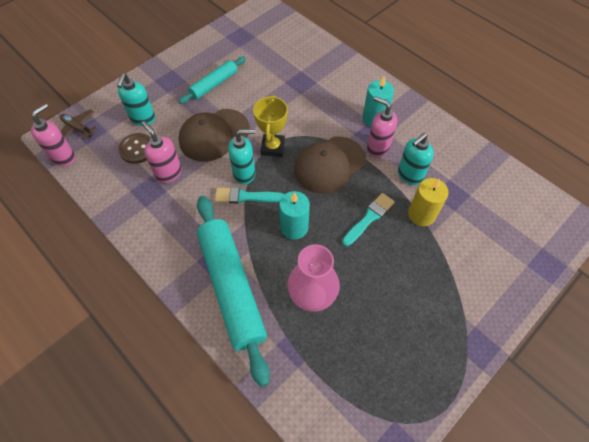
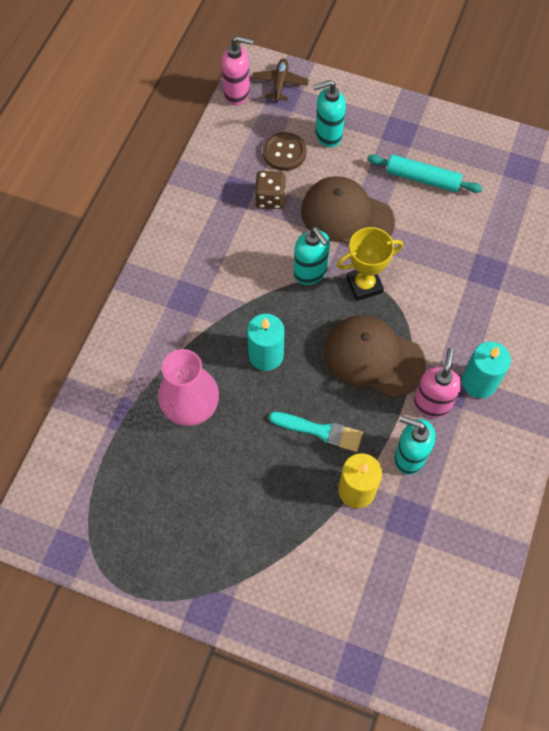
camera: 65 degrees right, 5 degrees up
(168, 173) = (270, 198): pink soap dispenser -> brown dice
(231, 287) = (164, 326): turquoise rolling pin -> none
(246, 197) = (280, 288): turquoise brush -> none

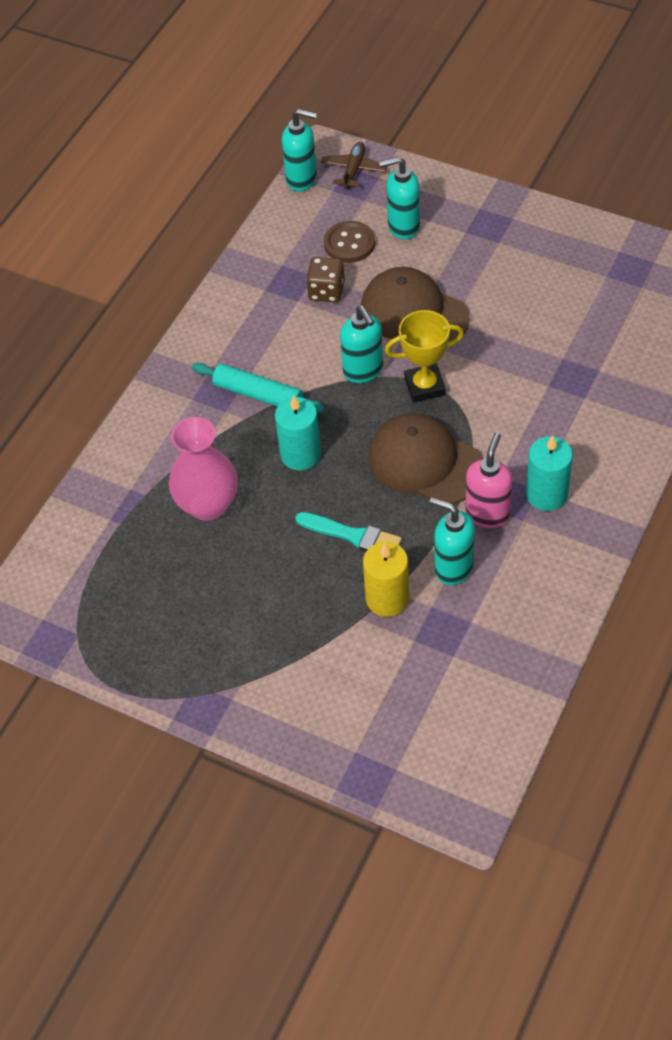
camera: 10 degrees right, 10 degrees down
(237, 94) = (302, 179): pink soap dispenser -> turquoise soap dispenser
(423, 179) = (509, 276): turquoise rolling pin -> turquoise rolling pin (258, 394)

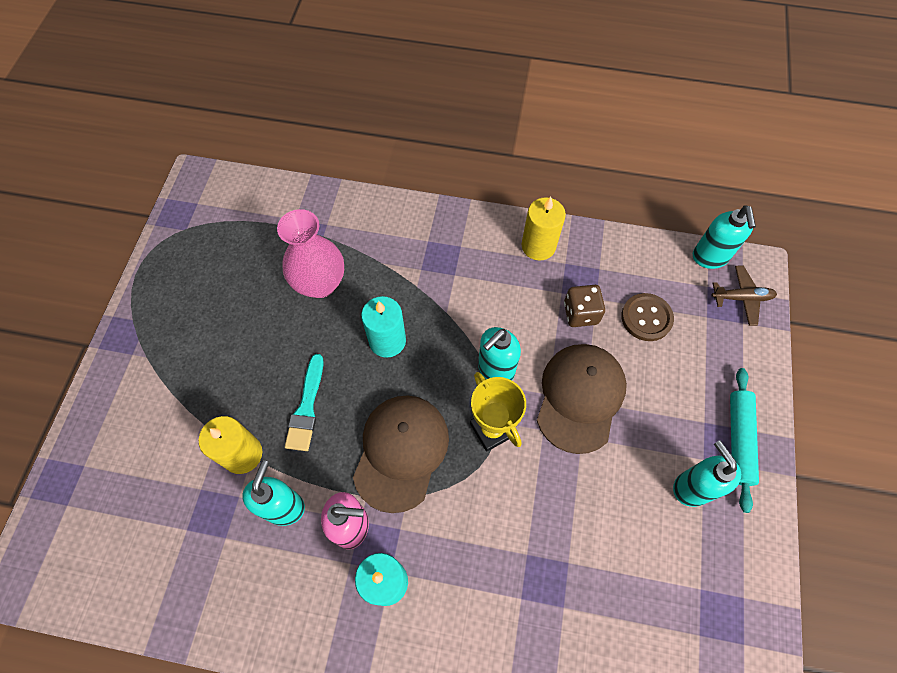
camera: 70 degrees right, 10 degrees up
(236, 306) = (538, 246): none -> yellow candle
(258, 394) = (445, 290): turquoise rolling pin -> turquoise rolling pin (739, 440)
(403, 226) = (687, 360): turquoise soap dispenser -> turquoise soap dispenser (692, 487)

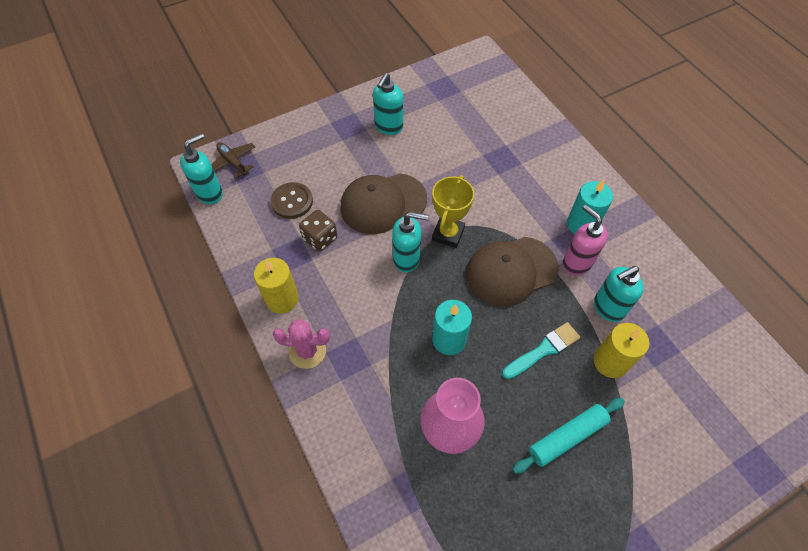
camera: 130 degrees left, 5 degrees down
(473, 234) = (307, 351): none -> pink cactus
(739, 440) = (340, 121): turquoise rolling pin -> turquoise rolling pin (567, 437)

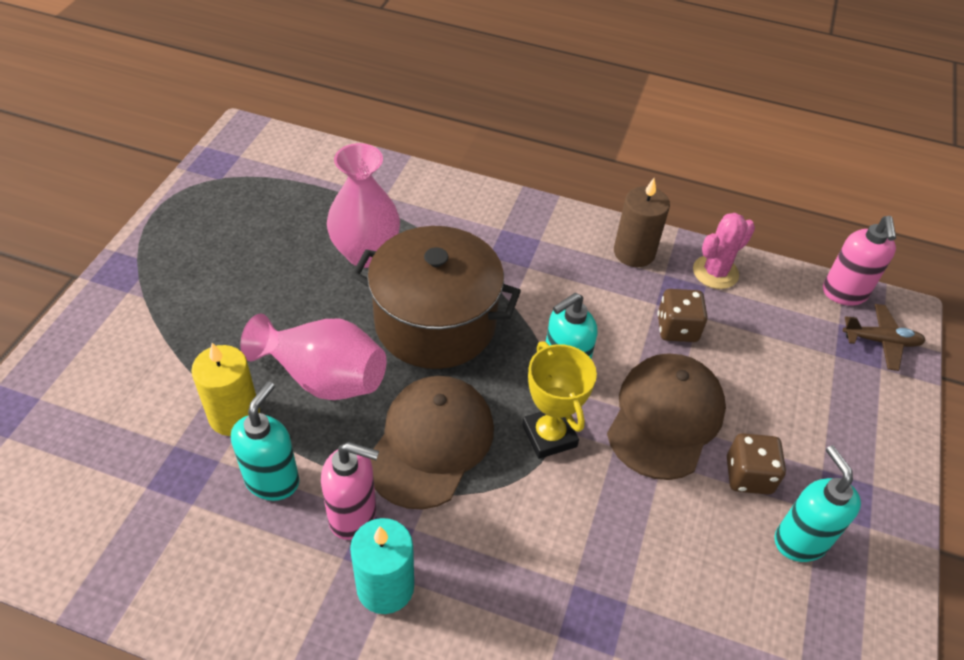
camera: 135 degrees right, 10 degrees down
(210, 193) = (844, 293): turquoise soap dispenser -> pink soap dispenser
(282, 299) = (634, 252): yellow candle -> brown candle
(292, 201) = (759, 345): brown button -> none
(307, 351) = (557, 230): pink cactus -> pink cactus (715, 272)
(377, 158) = (748, 475): none -> brown dice
(449, 339) = (435, 322): turquoise candle -> brown pot
(543, 350) = (323, 377): turquoise brush -> pink vase
(567, 437) = (243, 314): turquoise rolling pin -> none

